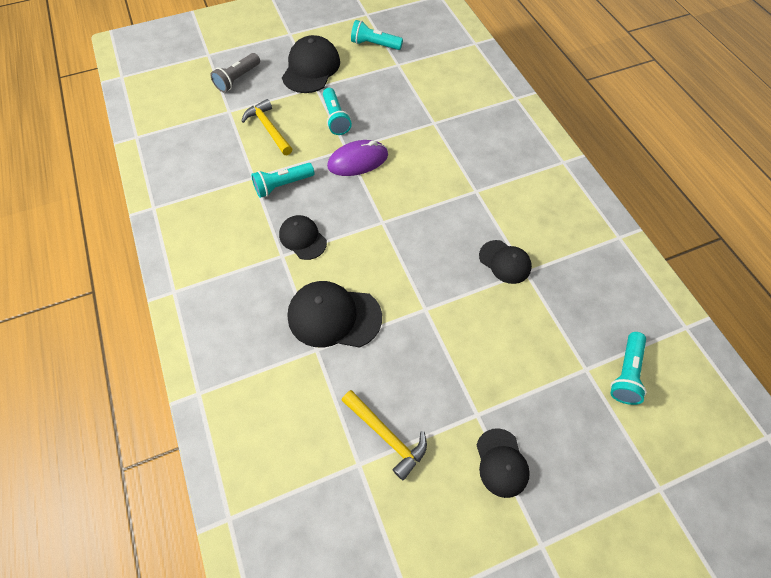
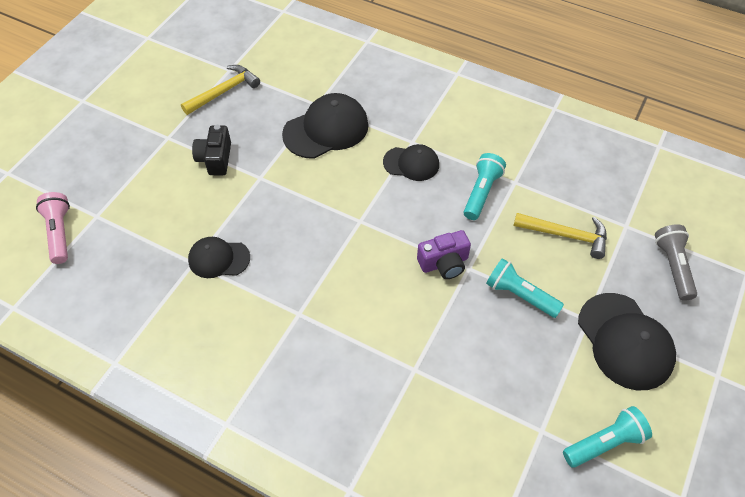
camera: 140 degrees right, 5 degrees down
(358, 161) = (444, 263): purple mouse -> purple camera
(386, 435) = (223, 91): yellow hammer -> yellow hammer turned 135 degrees clockwise
(449, 355) = (215, 159): none -> black camera
(501, 463) = (133, 122): black cap -> none
(626, 373) = (59, 233): turquoise flashlight -> pink flashlight

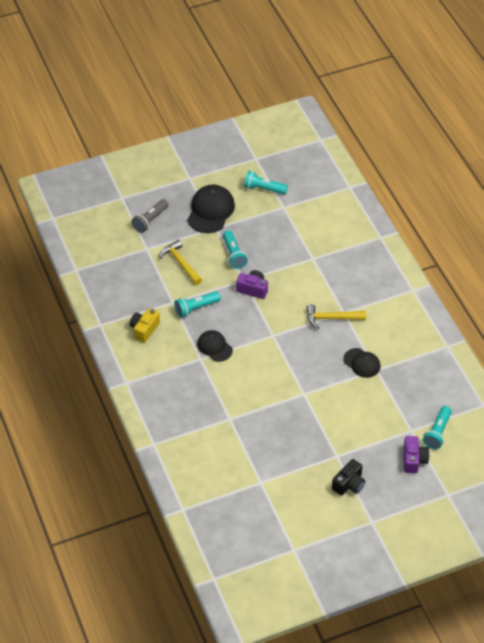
camera: 140 degrees left, 5 degrees down
(59, 233) = (437, 433): pink flashlight -> turquoise flashlight
(72, 185) = (413, 460): none -> purple camera
(215, 159) = (319, 422): black camera -> black camera (349, 484)
(223, 91) = (278, 467): yellow hammer -> yellow hammer (332, 318)
(326, 129) = (240, 398): black cap -> none
(506, 133) = (144, 329): none -> yellow camera

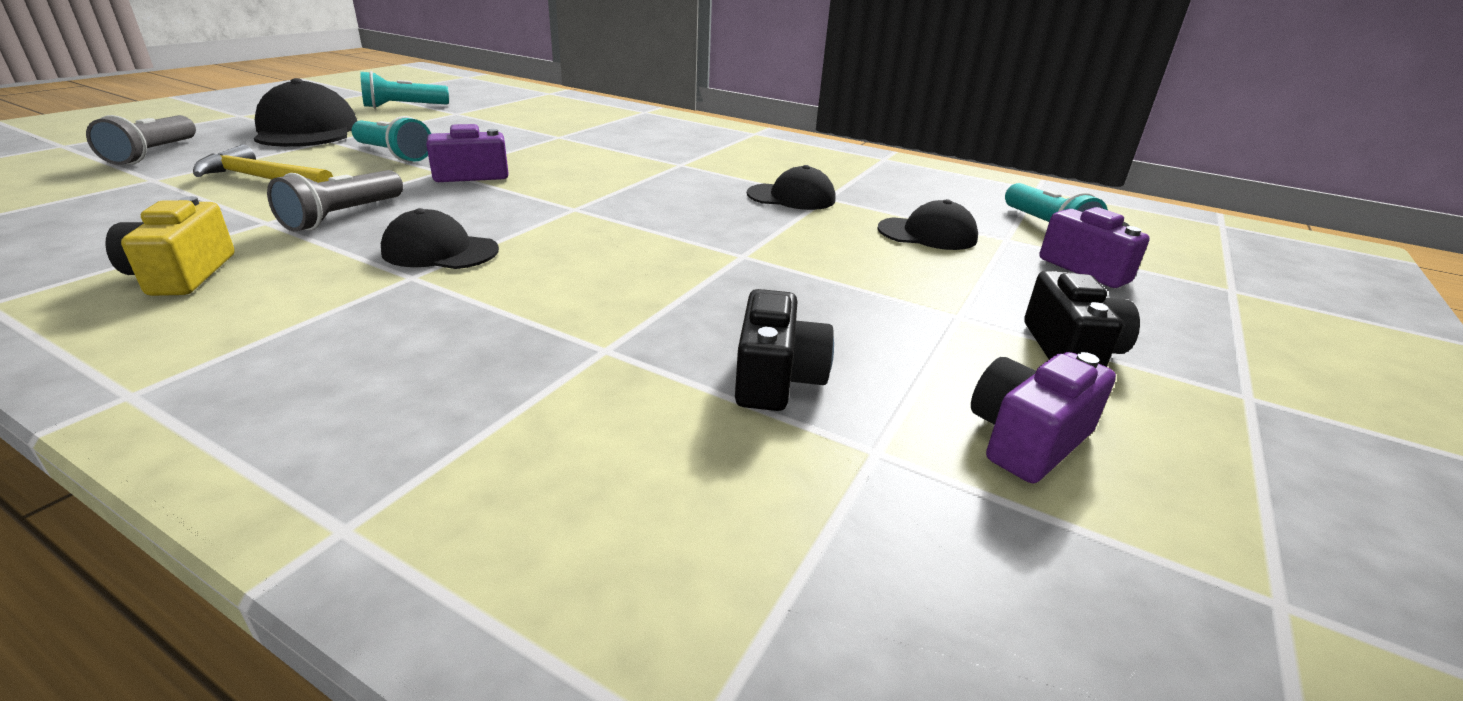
camera: 40 degrees left, 20 degrees down
(196, 308) = (342, 216): turquoise flashlight -> grey flashlight
(261, 451) = (776, 378): none -> black camera
(297, 498) = (1026, 439): none -> purple camera
(332, 318) = (668, 172): yellow hammer -> none
(383, 413) = (927, 234): none -> black cap

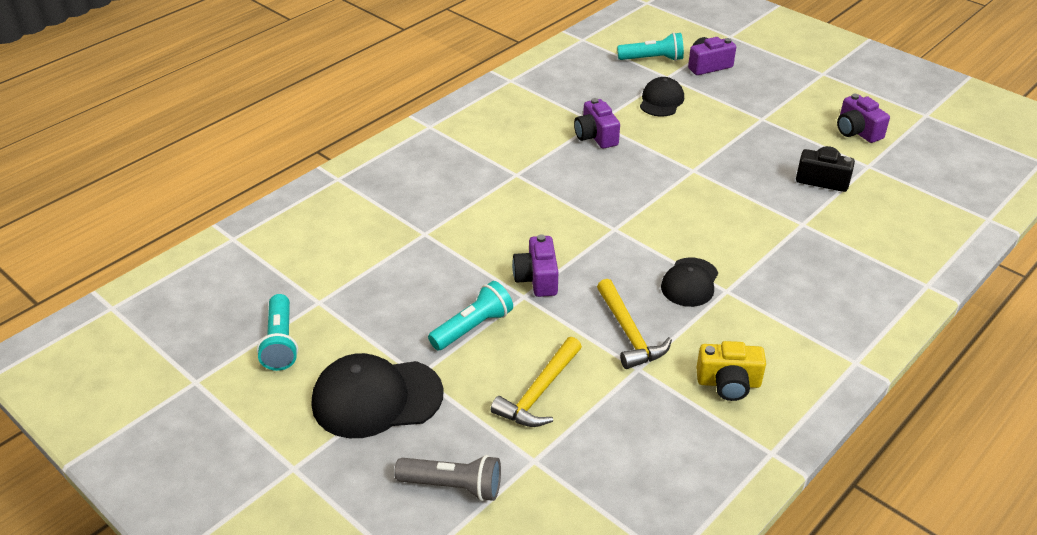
camera: 75 degrees left, 10 degrees up
(342, 216) = (629, 333): grey flashlight -> yellow hammer
(791, 197) = (596, 136): black cap -> purple camera
(1070, 350) = (791, 100): black camera -> none

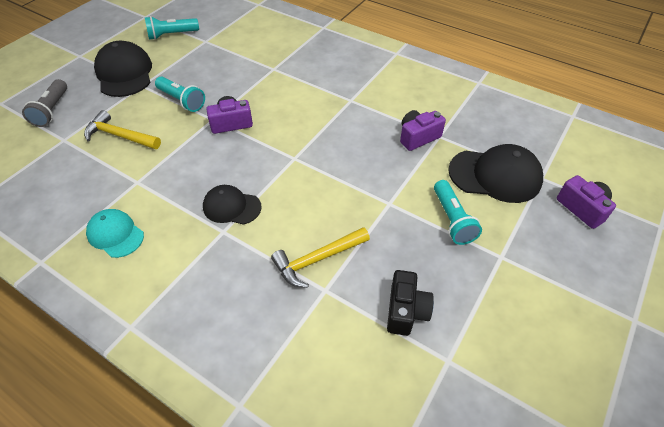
camera: 80 degrees right, 10 degrees up
(629, 333) = (174, 174): yellow hammer -> yellow hammer (318, 259)
(653, 59) = (568, 165): turquoise flashlight -> turquoise flashlight (452, 220)
(661, 101) = (495, 175): black cap -> black cap, size x1.63
(728, 383) = (115, 234): yellow camera -> turquoise cap
(857, 131) = (517, 352): purple camera -> none

